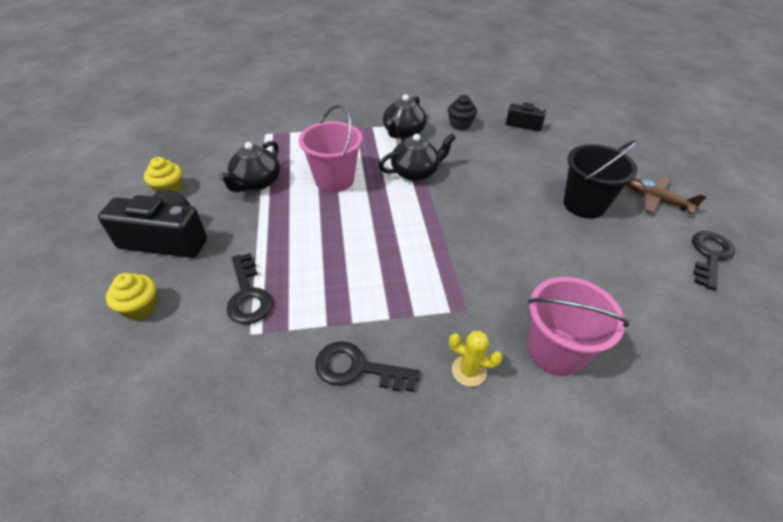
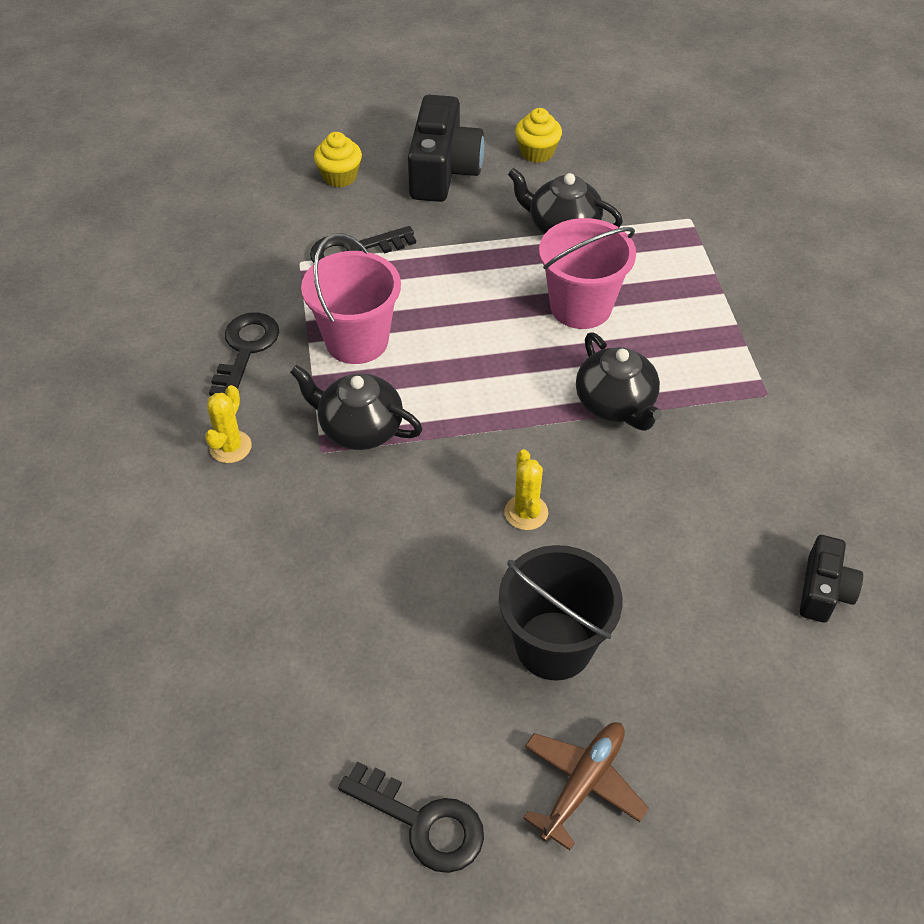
camera: 90 degrees right, 5 degrees up
(403, 132) = (737, 388): black teapot -> black teapot (359, 428)
(460, 125) = (789, 476): black cupcake -> none
(500, 210) = (526, 512): none -> yellow cactus
(555, 351) = (247, 539): pink bucket -> pink bucket (357, 341)

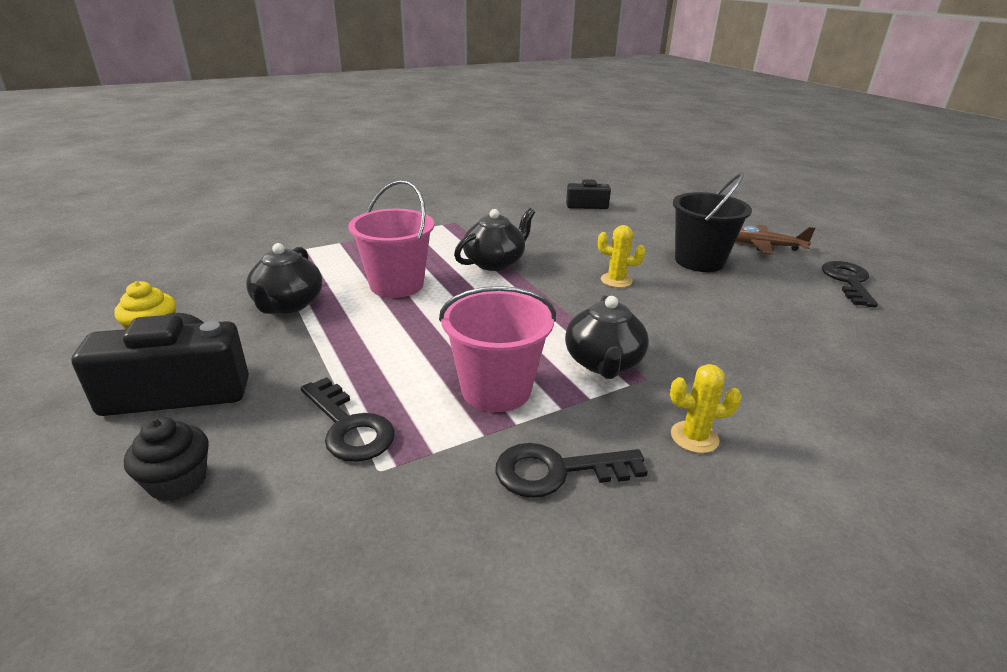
camera: 110 degrees left, 20 degrees down
(340, 176) = (178, 481): yellow cupcake -> black cupcake
(526, 512) = (616, 280): yellow cactus -> yellow cactus turned 45 degrees clockwise

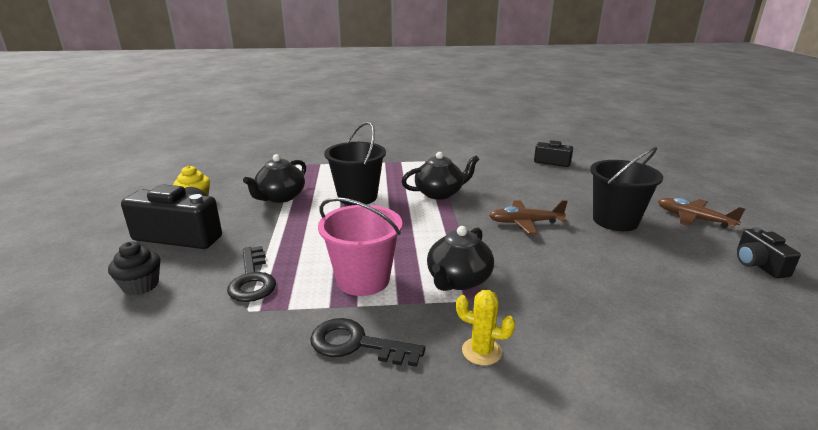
camera: 25 degrees right, 5 degrees down
(396, 285) = (357, 197): pink bucket -> black bucket
(616, 280) = (525, 223): yellow cactus -> brown plane
(848, 281) = (758, 264): black key -> black camera

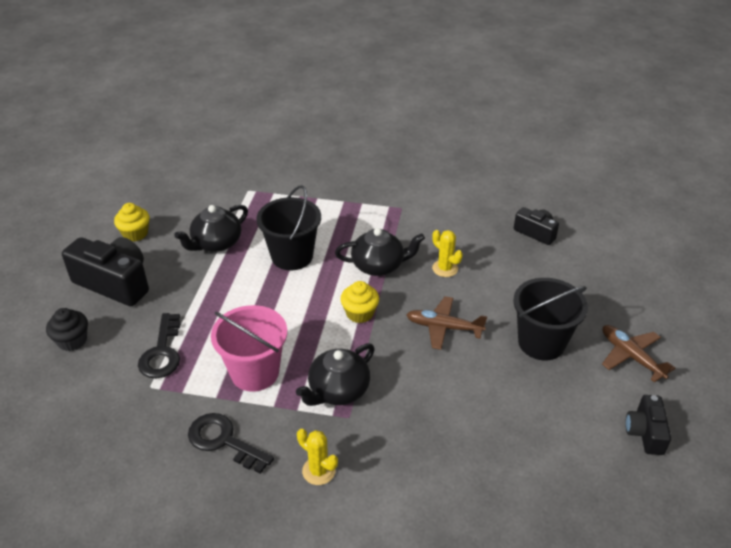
camera: 15 degrees right, 15 degrees up
(443, 224) = (360, 313): none -> yellow cupcake
(497, 188) = (445, 268): none -> yellow cactus

